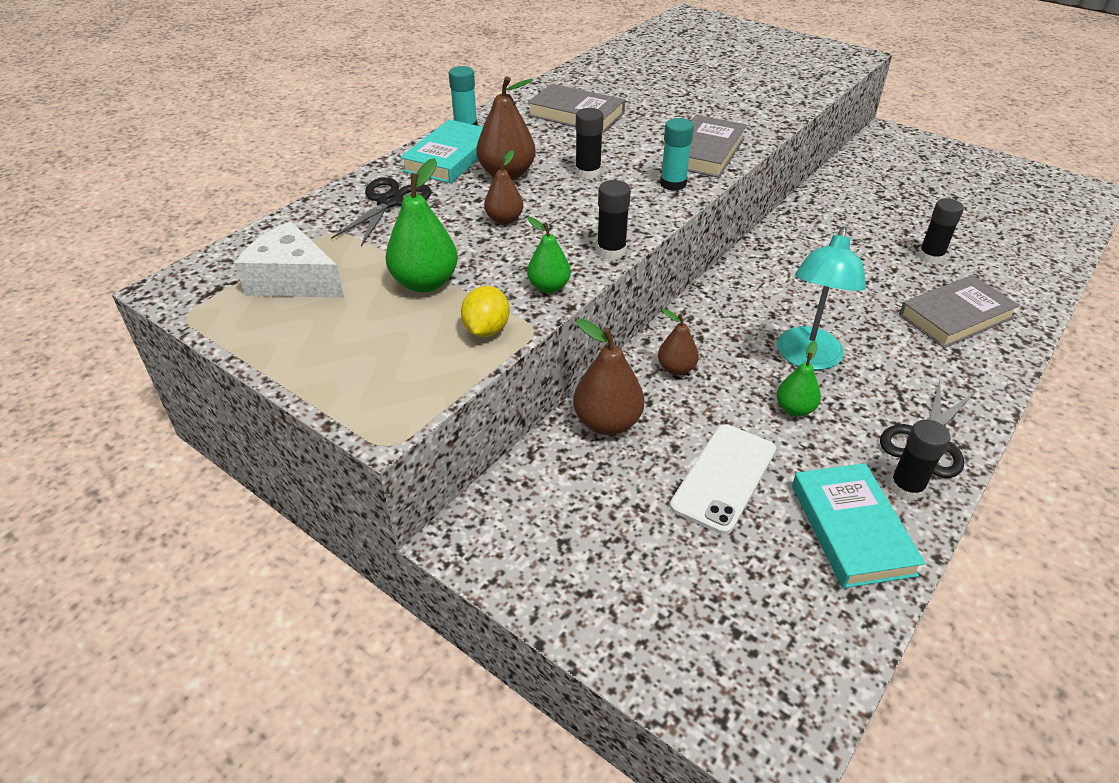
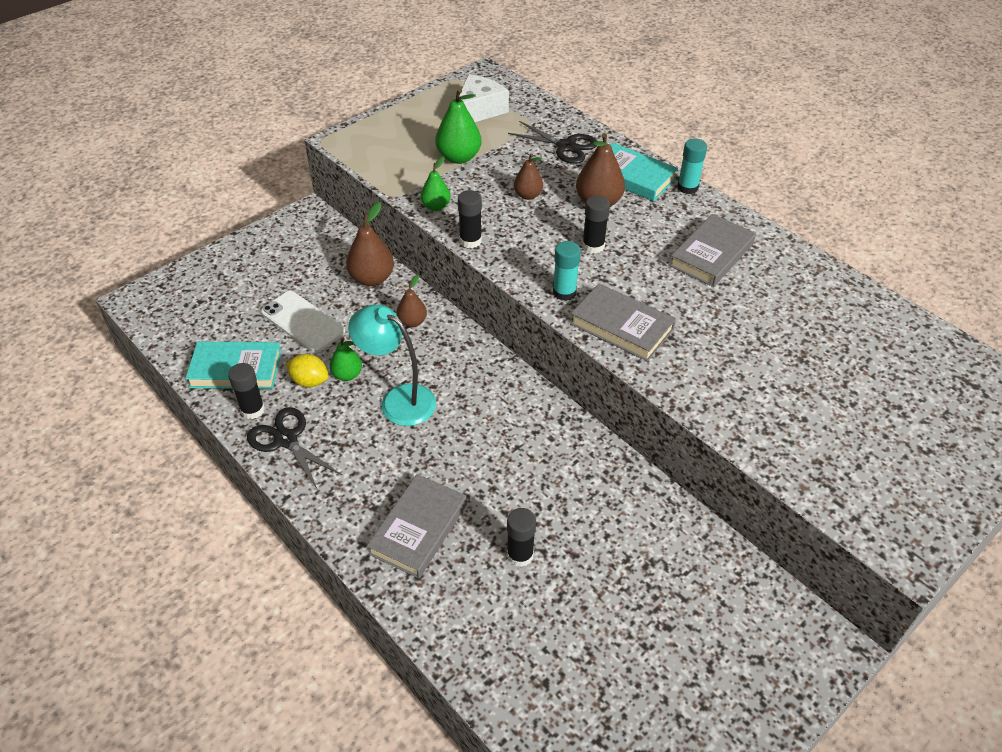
camera: 100 degrees right, 5 degrees up
(486, 330) = (400, 178): yellow lemon -> yellow lemon (309, 381)
(955, 316) = (418, 529): grey book -> grey book turned 45 degrees clockwise

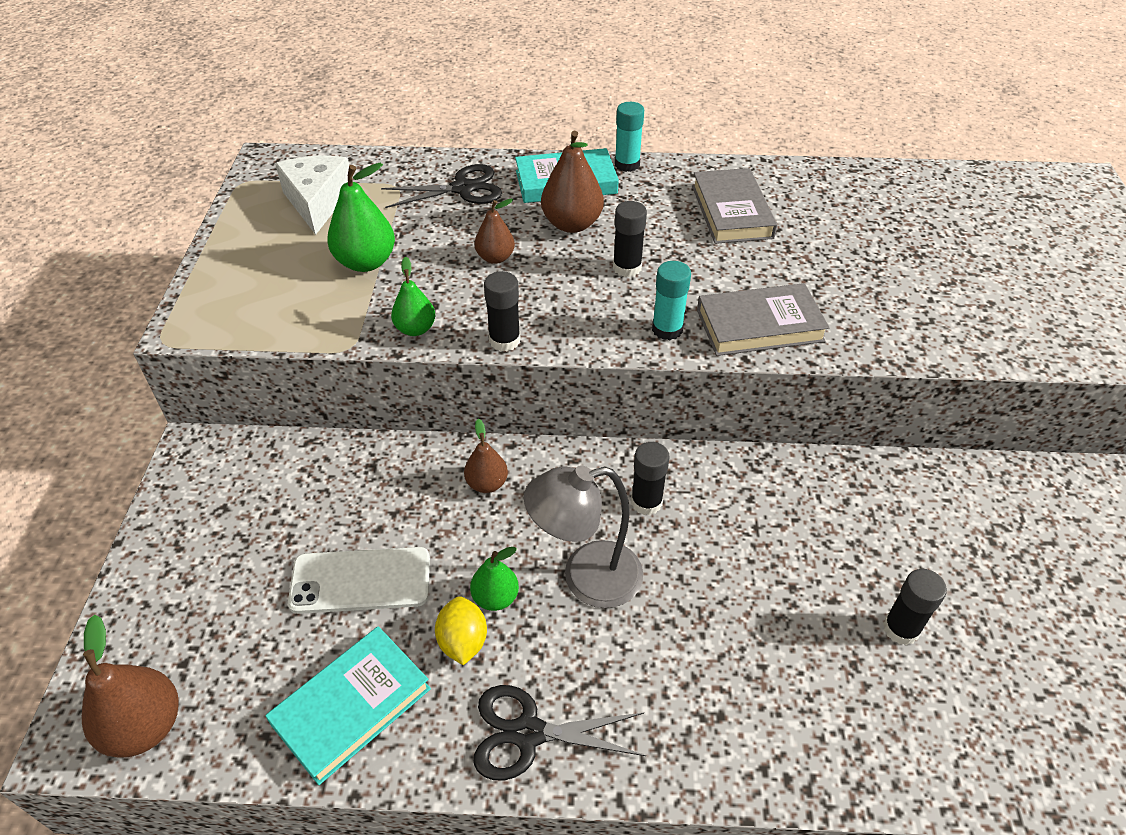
camera: 45 degrees left, 0 degrees up
(252, 410) = (440, 736): black glue stick -> black glue stick (646, 502)
(309, 381) = (463, 641): yellow lemon -> yellow lemon turned 75 degrees counterclockwise
(372, 278) = (378, 470): brown pear -> brown pear (144, 727)
(398, 400) = (586, 578): turquoise lamp -> grey lamp
(418, 529) = (790, 694): grey book -> none

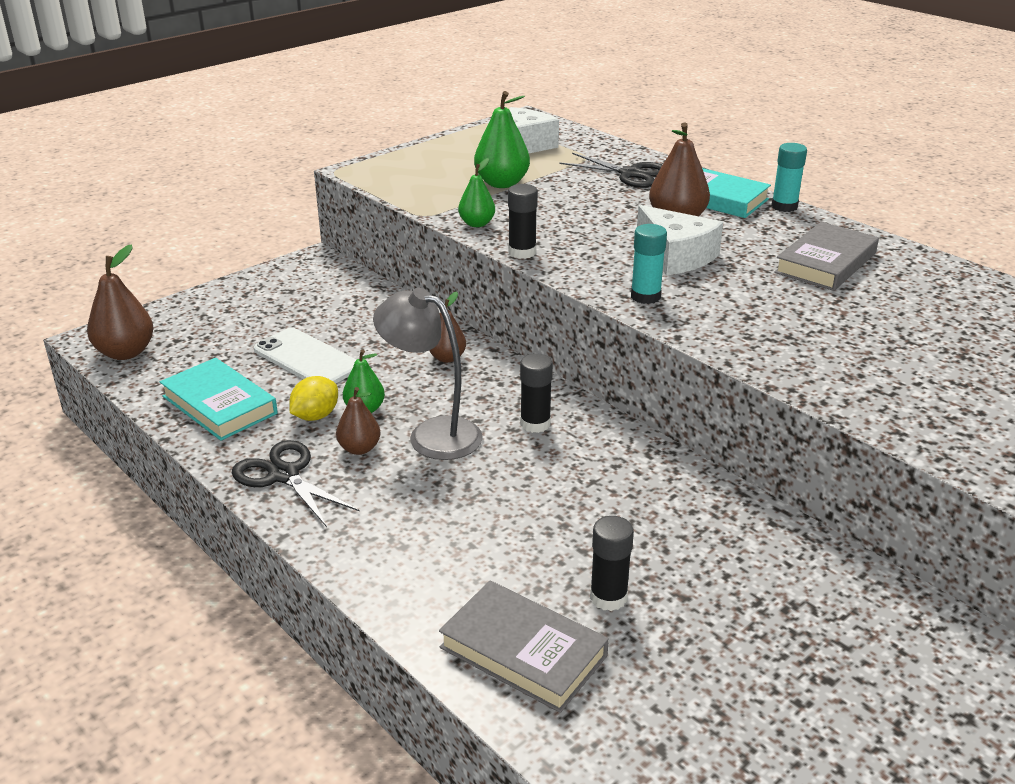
camera: 45 degrees right, 15 degrees down
(351, 706) = (219, 405): turquoise book -> turquoise book turned 45 degrees clockwise
(495, 258) = (589, 214): brown pear -> brown pear (359, 448)
(627, 268) = (676, 256): black glue stick -> white cheese
(759, 325) = (723, 326): grey book -> grey book (523, 651)

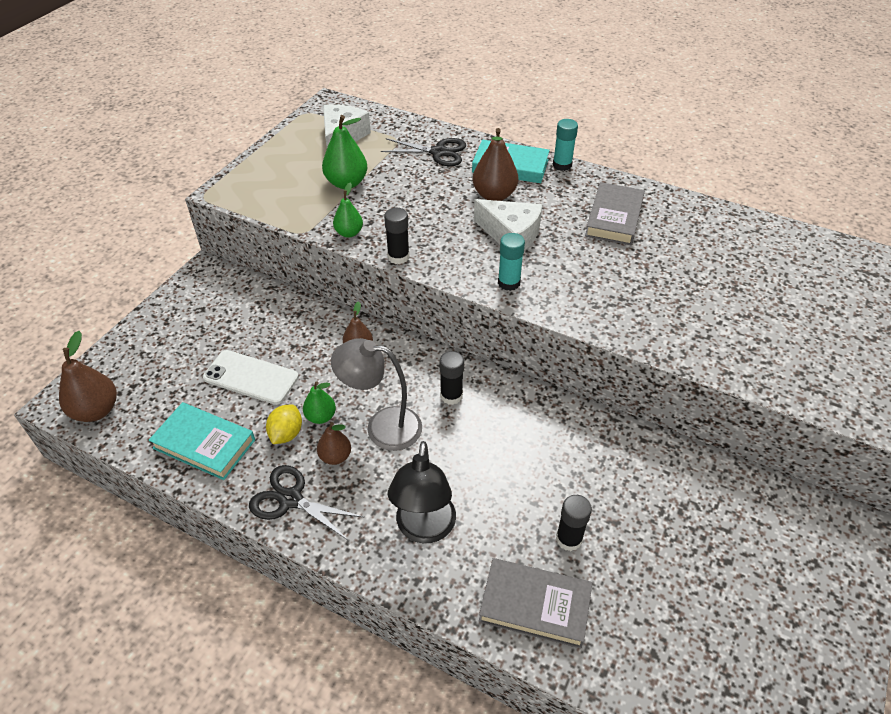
camera: 20 degrees left, 15 degrees up
(425, 541) = (424, 529): none -> black lamp

